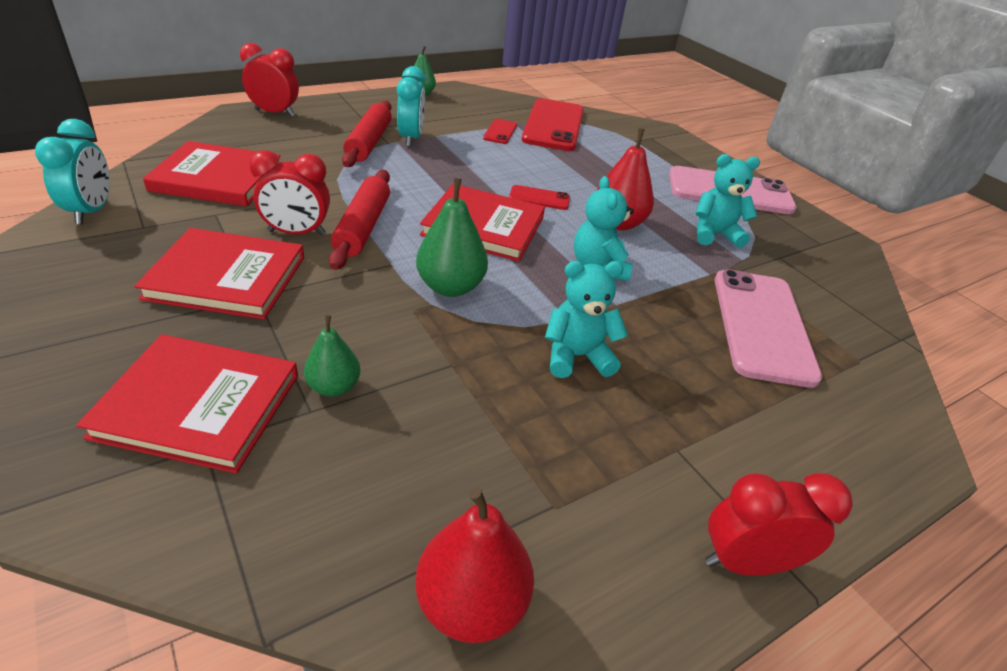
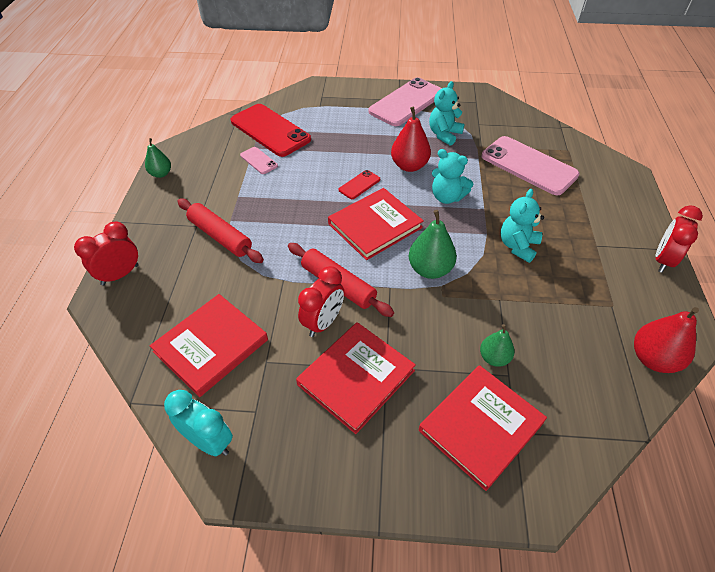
camera: 50 degrees left, 10 degrees up
(411, 138) = (232, 211): turquoise clock -> none
(500, 132) = (259, 160): red phone -> pink phone

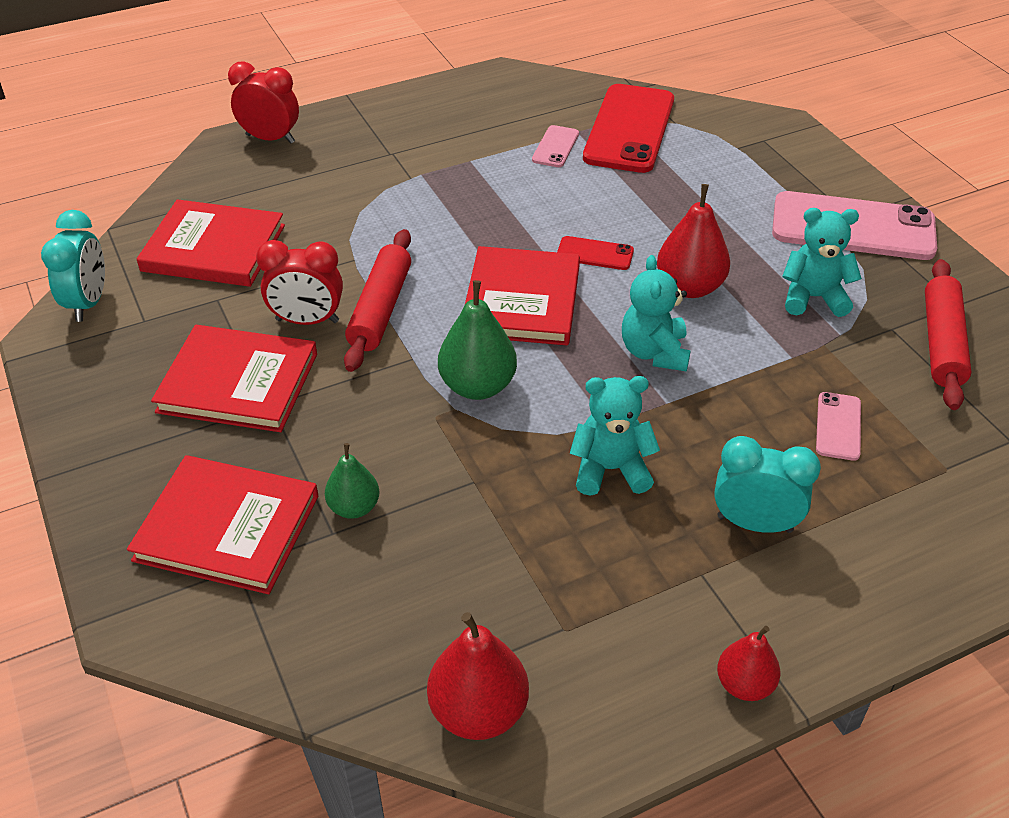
camera: 60 degrees right, 5 degrees down
(161, 174) = (455, 87): green pear -> none
(220, 236) = (386, 179): red rolling pin -> red rolling pin (941, 343)
(375, 225) = (521, 300): red book -> red book turned 75 degrees clockwise
(528, 166) = (838, 426): pink phone -> pink phone, size x0.46
(574, 216) = (754, 524): none -> turquoise clock
(663, 260) = (744, 684): red clock -> red pear

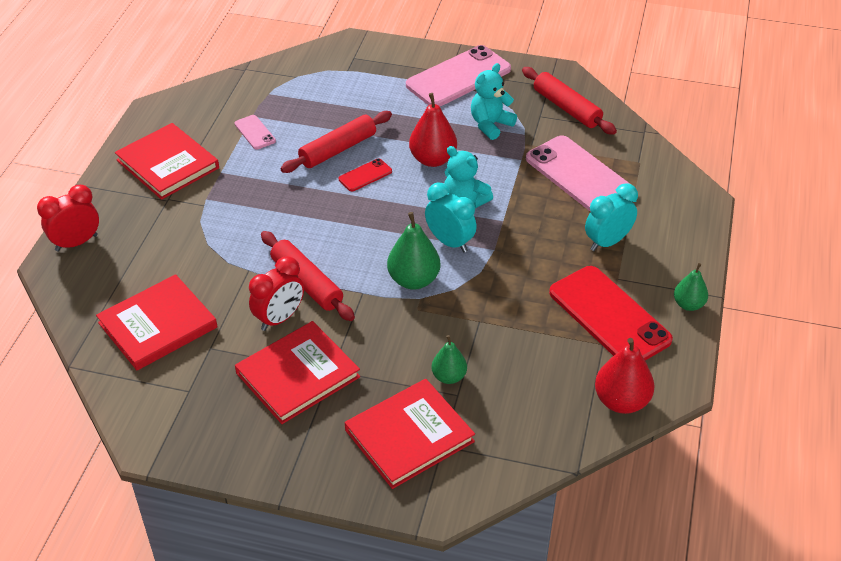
camera: 50 degrees left, 0 degrees up
(88, 303) = (138, 410): turquoise clock -> turquoise clock (450, 242)
(521, 300) = (368, 224): red book -> red book (167, 164)
(607, 212) = (338, 149): none -> red rolling pin
(610, 469) = (524, 267): turquoise teddy bear -> none
(629, 129) = (278, 96): red phone -> red phone (609, 316)
(744, 684) = (688, 304): red pear -> green pear
(838, 426) = (580, 176): pink phone -> pink phone, size x2.19

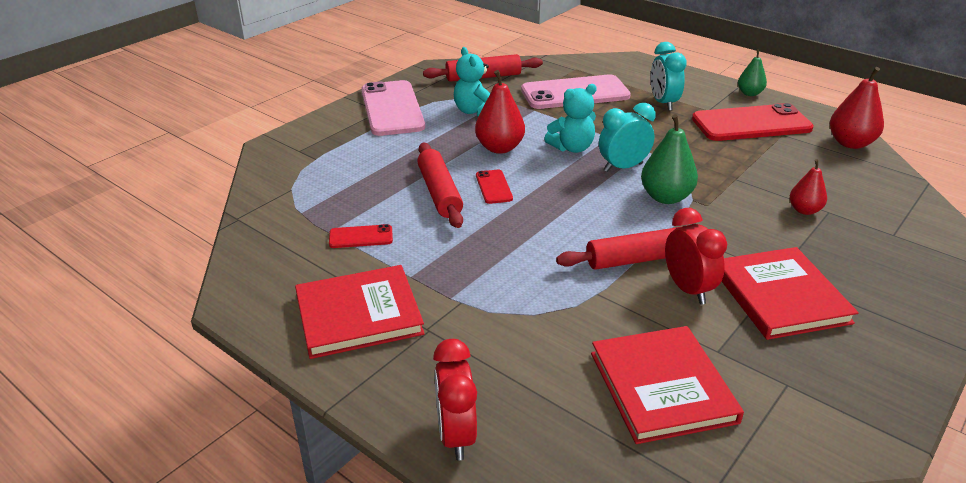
camera: 65 degrees left, 10 degrees down
(255, 132) = (361, 237): pink phone -> red phone
(409, 436) = (879, 249): red book -> none
(449, 376) = (804, 210): green pear -> red pear

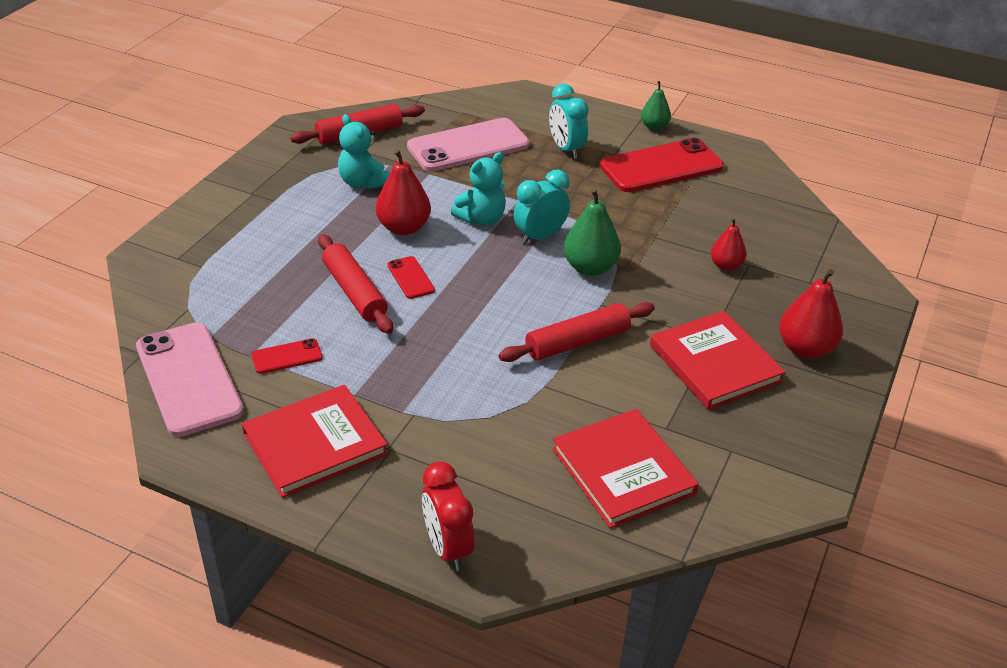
camera: 15 degrees left, 5 degrees up
(392, 109) = (266, 189): pink phone -> pink phone (188, 379)
(687, 289) = (629, 368): red clock -> none
(850, 143) = (761, 180): red pear -> red pear (805, 349)

